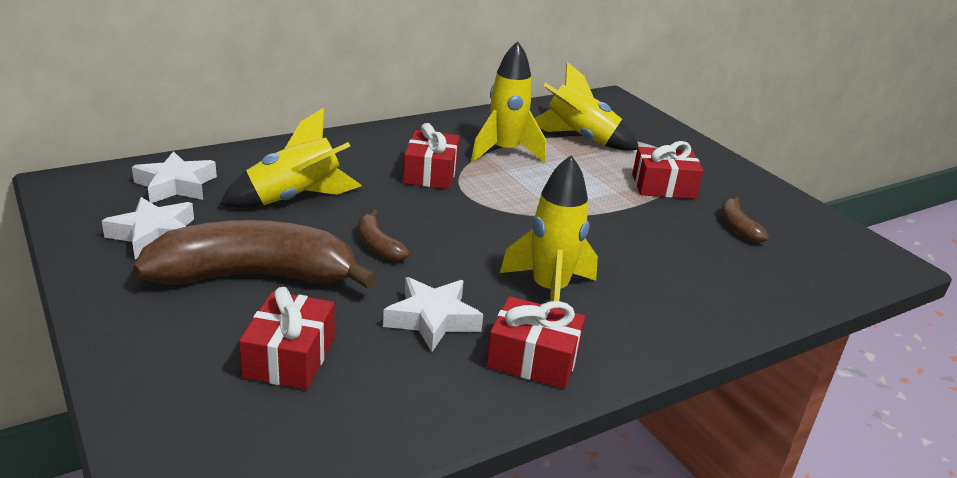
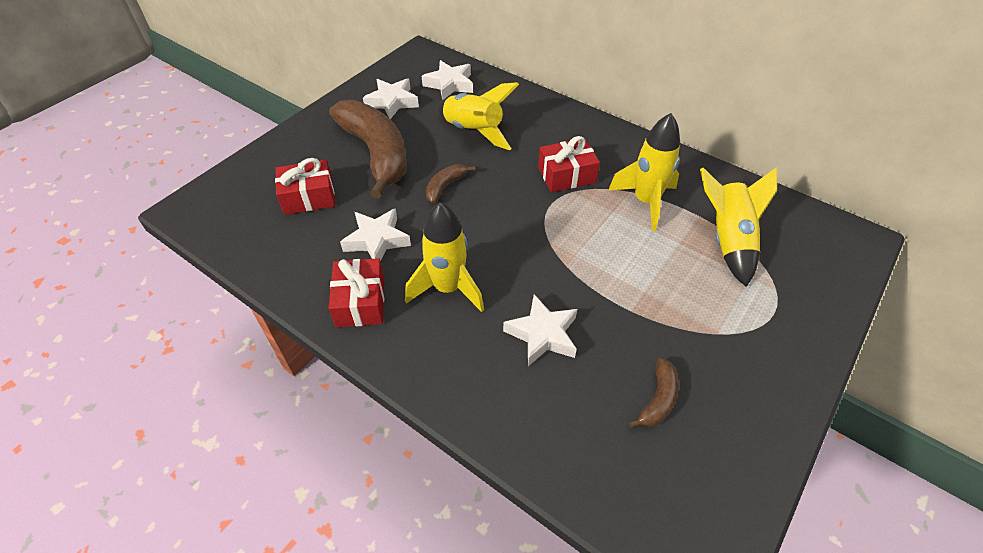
camera: 70 degrees right, 20 degrees up
(643, 256) = (542, 334): none -> white star
(663, 186) = (689, 323): red gift -> none
(737, 227) = (658, 399): brown banana -> brown banana turned 150 degrees clockwise

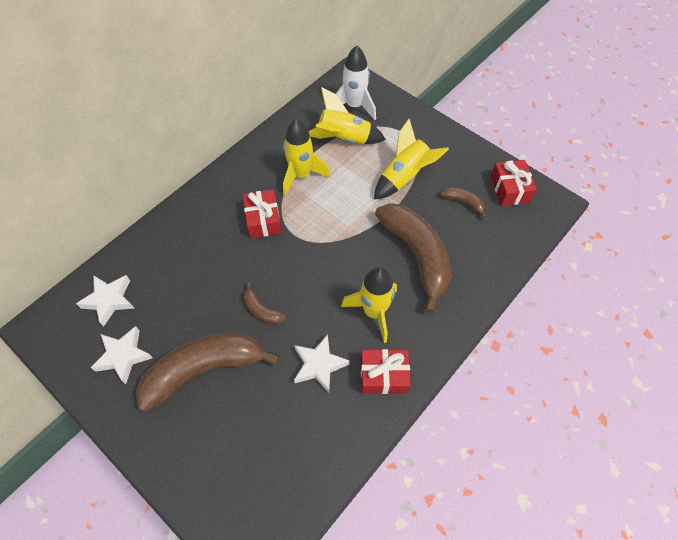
camera: 85 degrees left, 10 degrees up
(308, 197) = (256, 430): red gift -> red gift (510, 189)
(473, 131) = (191, 283): yellow rocket -> yellow rocket (404, 177)
(542, 334) = (417, 255): white star -> brown banana
(798, 249) = (354, 106): none -> white rocket

